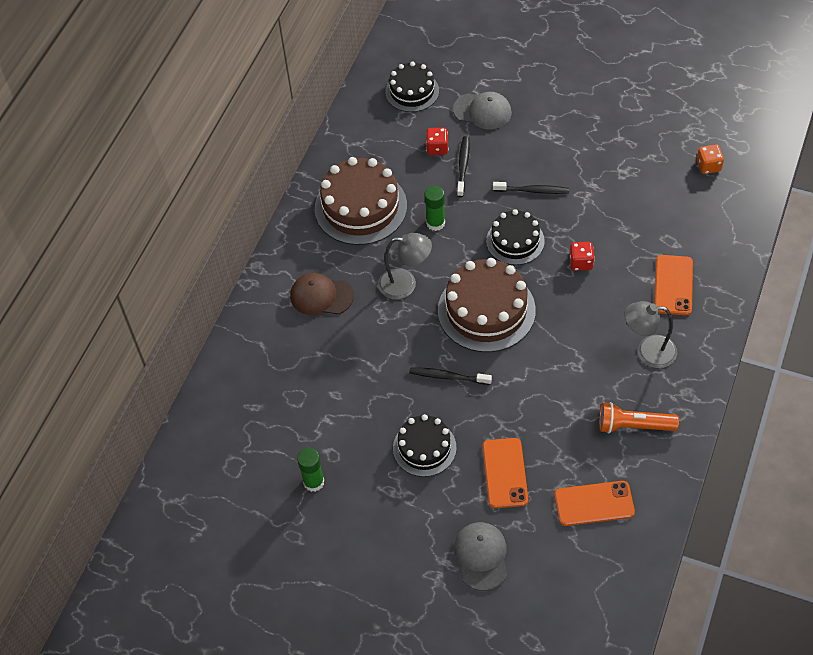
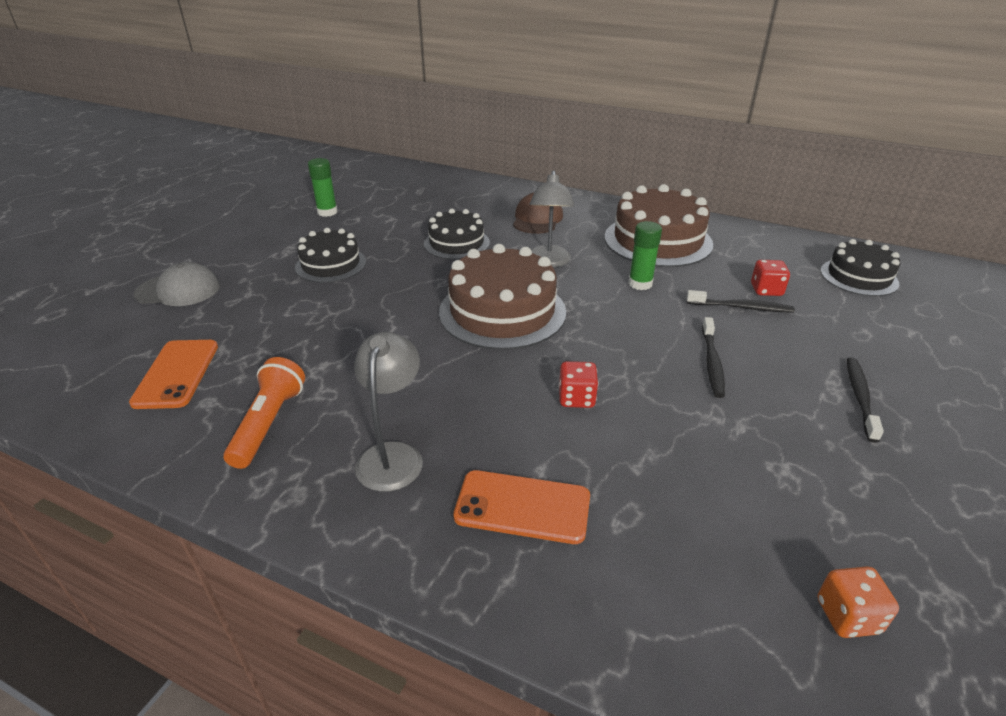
camera: 90 degrees right, 20 degrees down
(448, 377) = (414, 282): black toothbrush -> black toothbrush (860, 397)
(482, 111) = (853, 328): grey cap -> none
(505, 473) = (267, 311): orange phone -> none
(515, 241) = (615, 341): black cake -> black cake (456, 243)

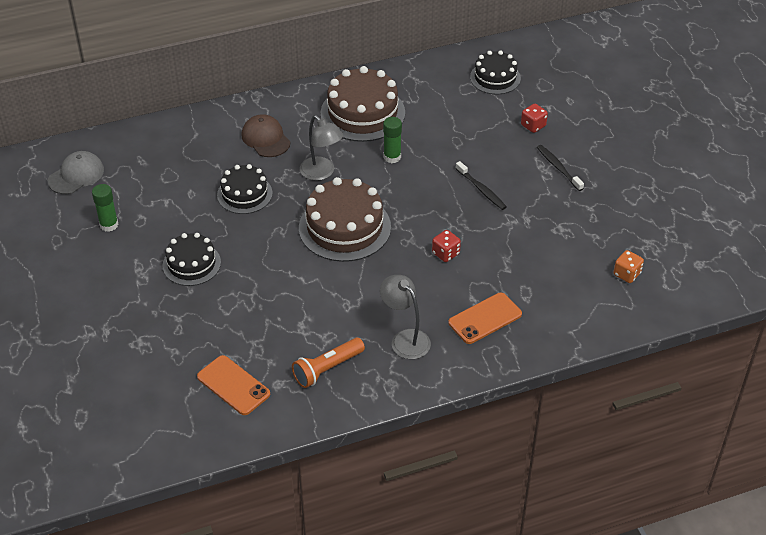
camera: 45 degrees left, 10 degrees up
(178, 290) = (128, 347): grey cap -> grey cap (76, 175)
(269, 423) = (327, 369): orange flashlight -> orange flashlight turned 90 degrees counterclockwise
(741, 307) = (460, 141): black toothbrush -> none
(766, 290) = (460, 119): red dice -> red dice (533, 126)

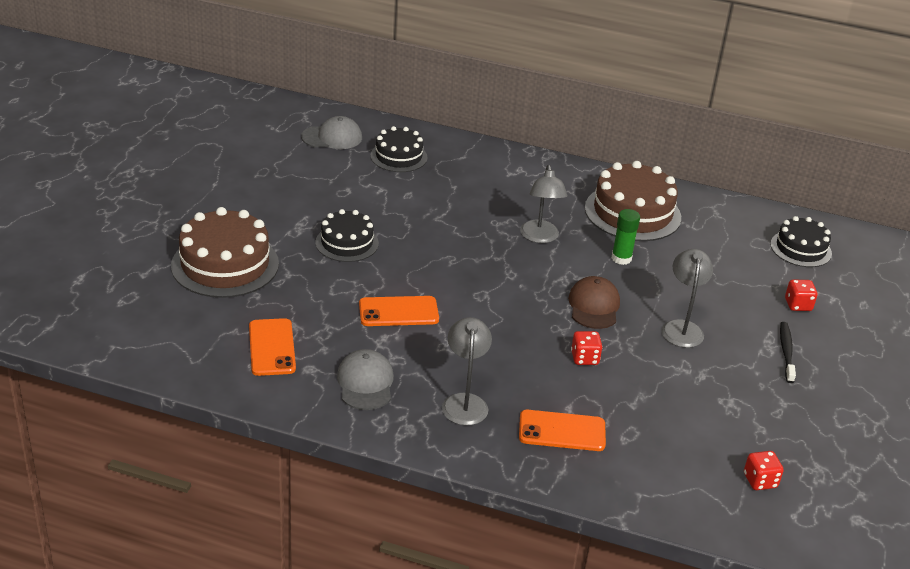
camera: 35 degrees right, 10 degrees down
(109, 225) = (315, 182): green glue stick -> none
(244, 194) = (452, 218): black cake -> black cake (399, 156)
(265, 138) = (519, 188): brown cap -> brown cap (594, 306)
(289, 298) = (398, 312): none -> orange phone
(327, 369) = (365, 383): orange flashlight -> grey cap
(344, 227) = (512, 287): brown cake -> brown cake (225, 264)
(481, 190) = (681, 328): black toothbrush -> grey lamp
(627, 274) = (760, 481): orange dice -> red dice

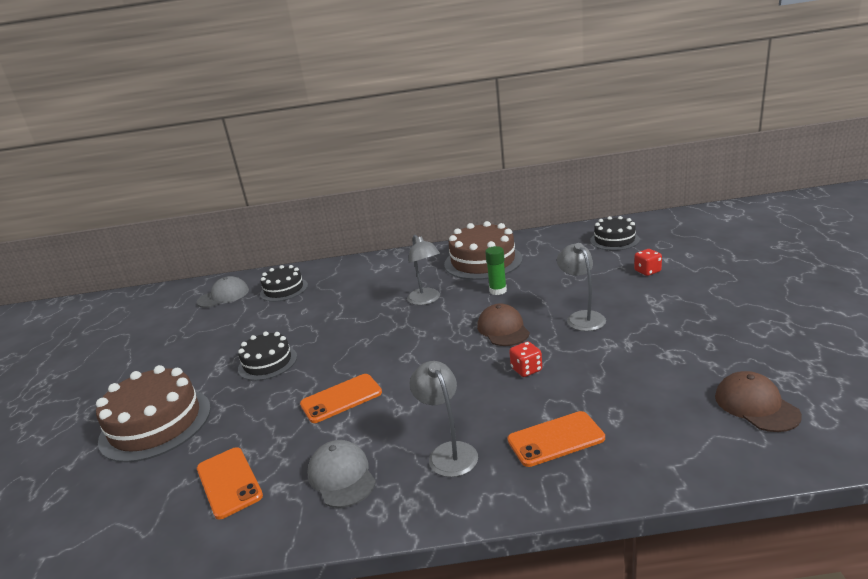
camera: 15 degrees left, 10 degrees down
(760, 481) = (756, 405): red dice -> brown cap
(786, 352) = (671, 303): black toothbrush -> none

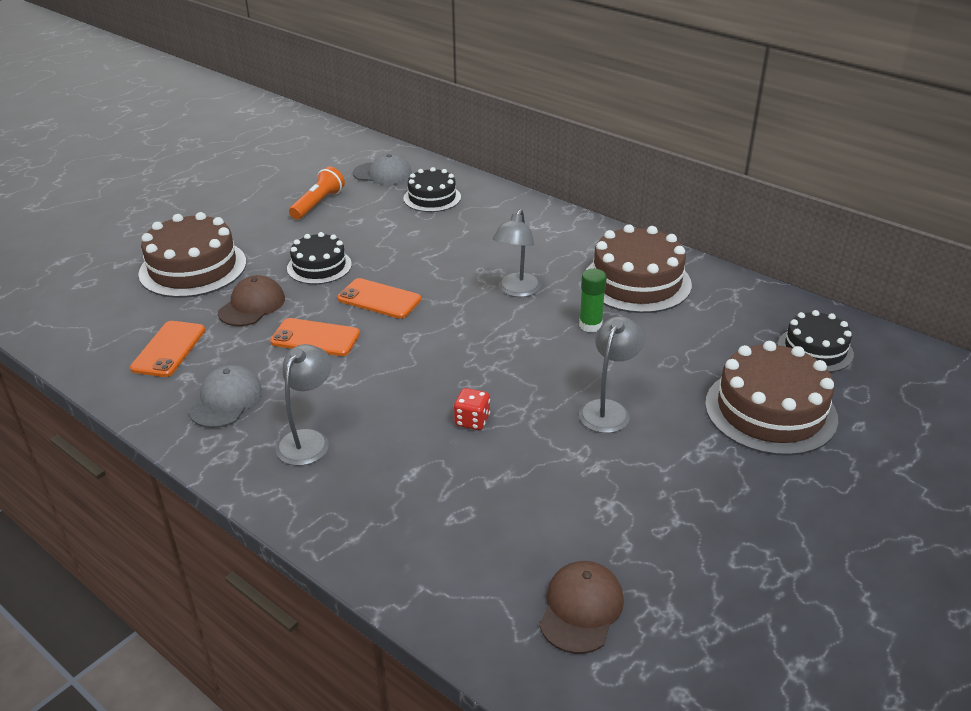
camera: 40 degrees right, 10 degrees up
(201, 333) = (318, 204): none -> orange flashlight
(503, 329) = (523, 368): brown cap -> brown cap (252, 305)
(555, 439) = (387, 494): orange phone -> orange phone (379, 299)
(647, 271) = (770, 411): red dice -> brown cake

